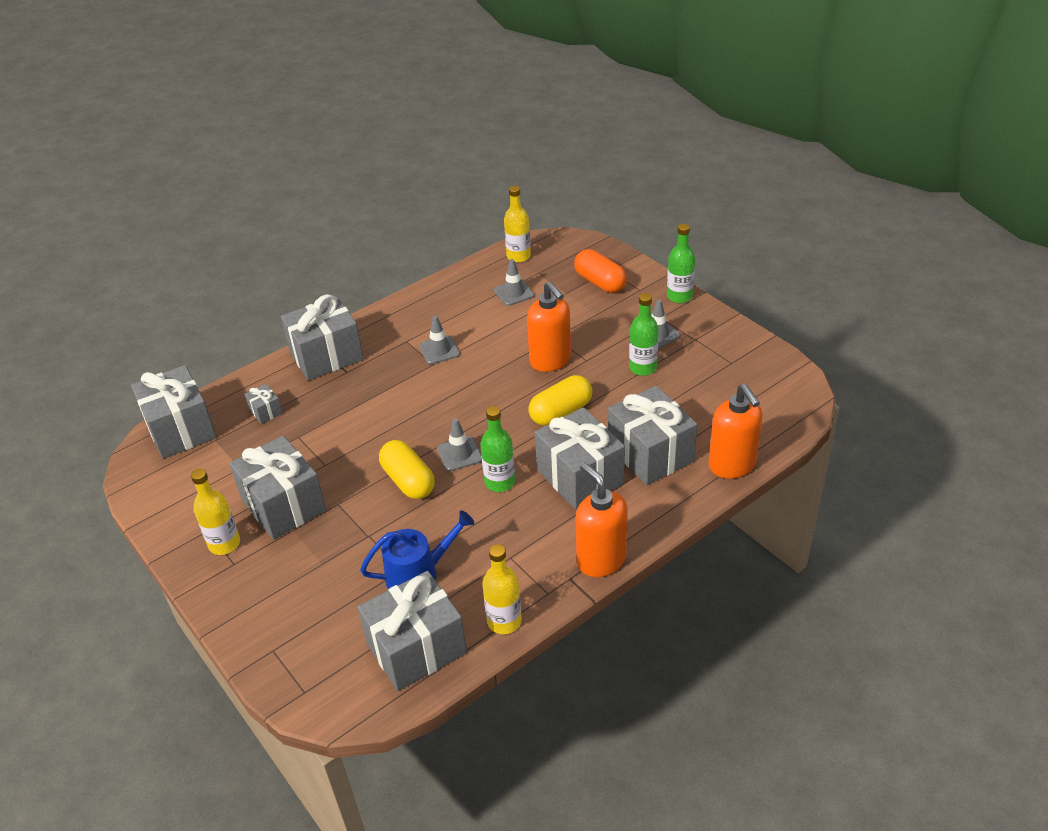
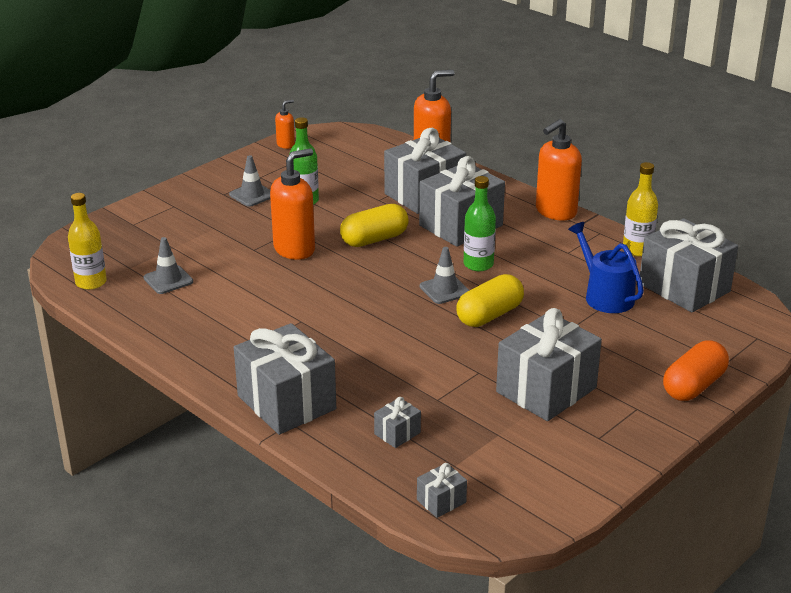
camera: 100 degrees left, 10 degrees down
(181, 429) = (441, 501): grey gift -> grey gift, size x0.44
(224, 544) = (613, 420): yellow bottle -> none
(439, 350) = (276, 319): grey traffic cone -> none
(561, 412) = (374, 239): yellow capsule -> yellow capsule turned 75 degrees counterclockwise
(600, 282) = (156, 228): orange capsule -> orange capsule (693, 386)
(679, 296) = (189, 185): green bottle -> none
(769, 356) = (286, 144): none -> orange soap dispenser

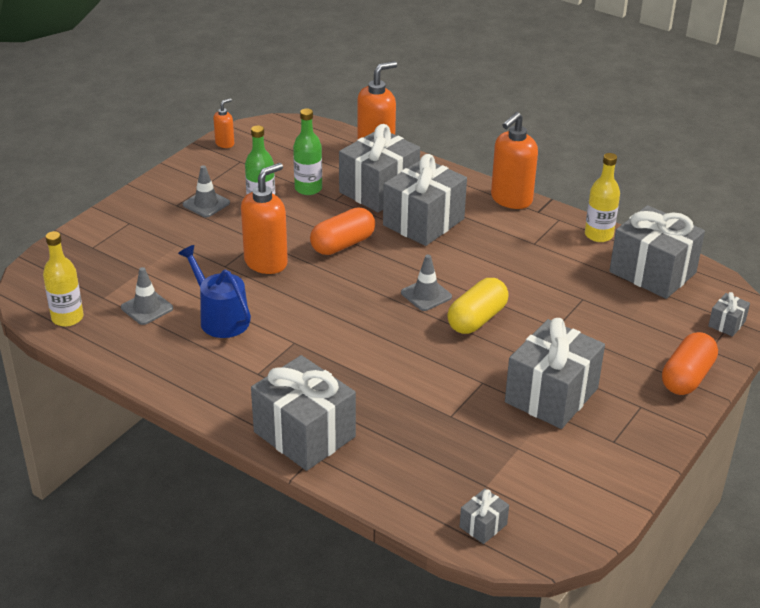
camera: 10 degrees left, 5 degrees up
(374, 239) = (342, 244): yellow capsule -> orange capsule
(397, 433) = (422, 457): grey gift -> grey gift (726, 324)
(478, 264) = (451, 264): green bottle -> green bottle (308, 188)
(605, 296) = (581, 288): blue watering can -> blue watering can (220, 318)

